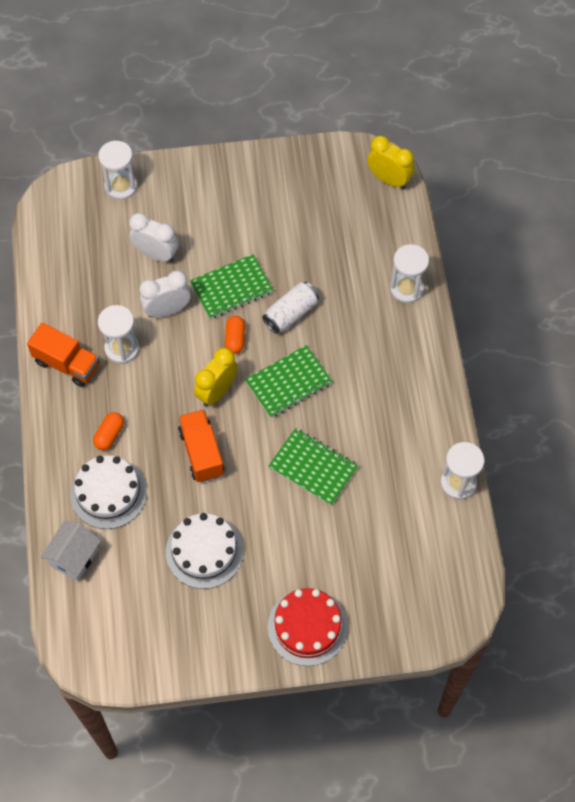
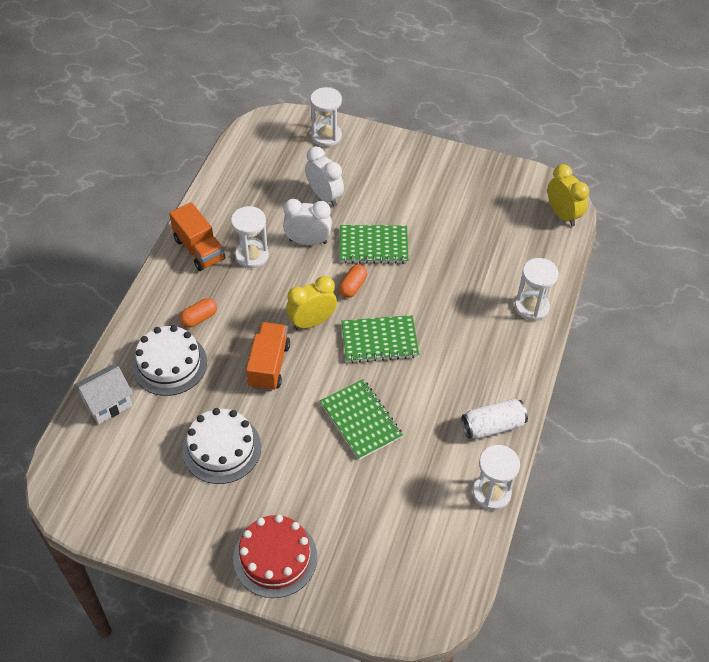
camera: 25 degrees right, 10 degrees down
(291, 314) = (414, 286): white can -> white can (492, 426)

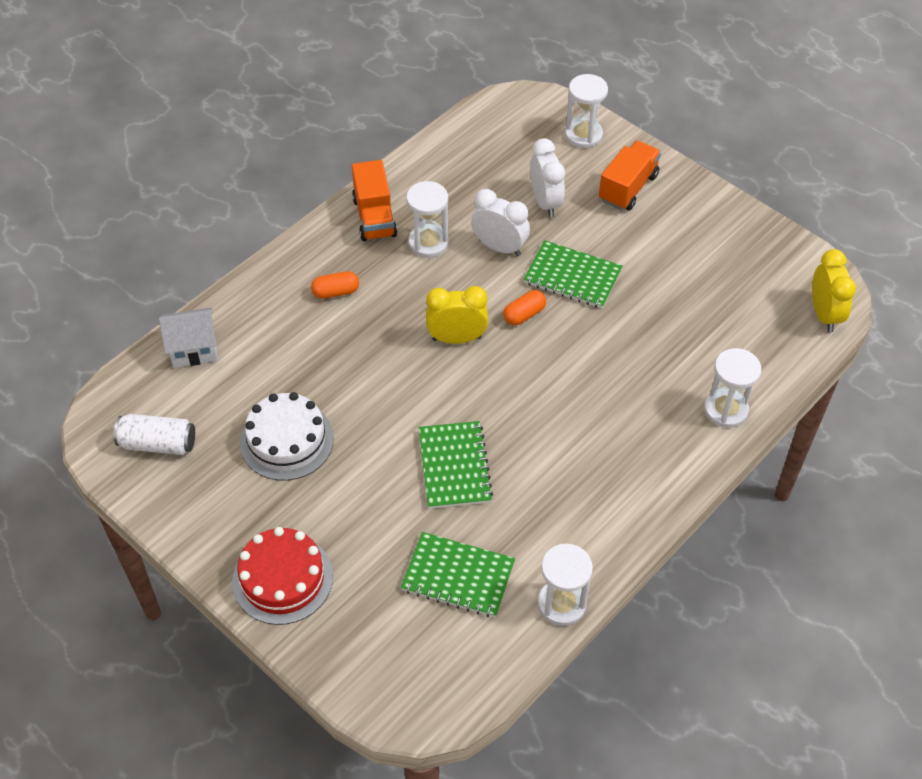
camera: 25 degrees right, 0 degrees up
(169, 364) = (279, 330): white cake -> none
(269, 365) = (384, 369): orange truck -> orange truck (628, 188)
(379, 340) = (523, 385): green notebook -> green notebook (458, 576)
(492, 426) = (604, 529): white can -> white can (158, 444)

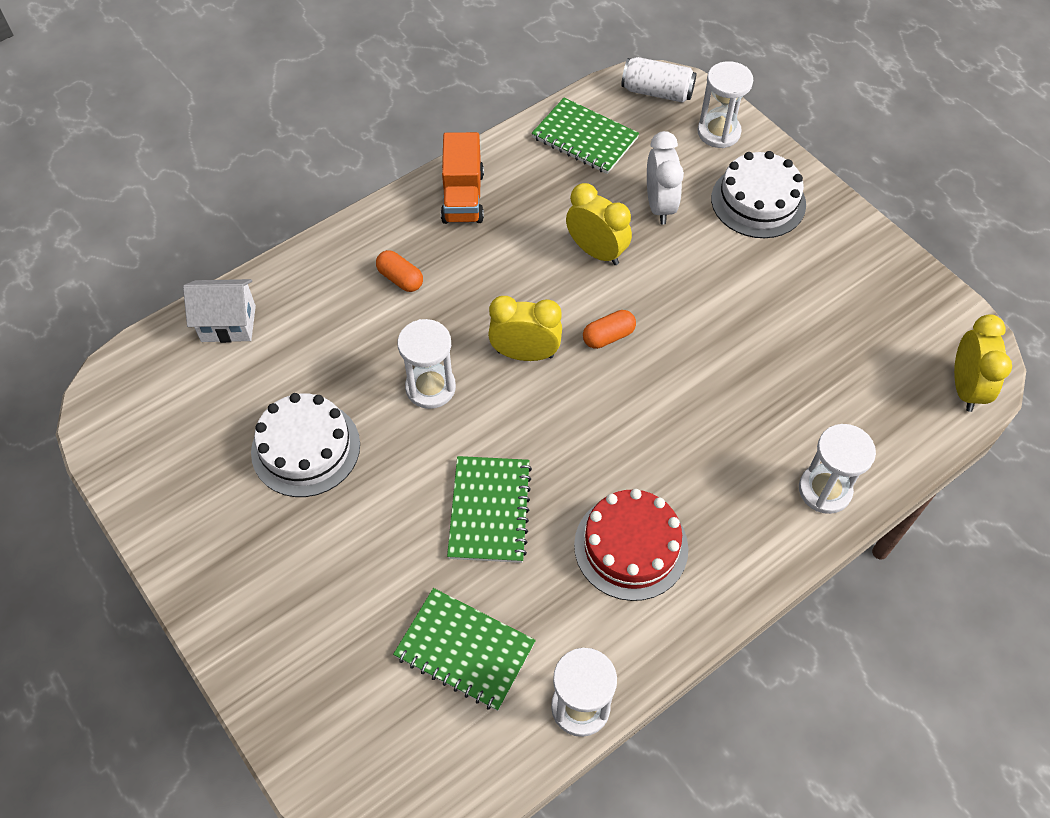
camera: 10 degrees right, 5 degrees up
(158, 444) = (162, 430): white can -> white can (657, 92)
(282, 578) = (262, 618): red cake -> red cake (631, 546)
(336, 292) = (400, 279): orange capsule -> orange capsule turned 45 degrees clockwise
(428, 243) = (517, 235): white hourglass -> white hourglass (430, 387)
(499, 247) = (596, 252): white clock -> yellow clock
(572, 277) = (673, 299): green notebook -> green notebook (584, 138)
(628, 188) = (758, 201): orange truck -> white cake

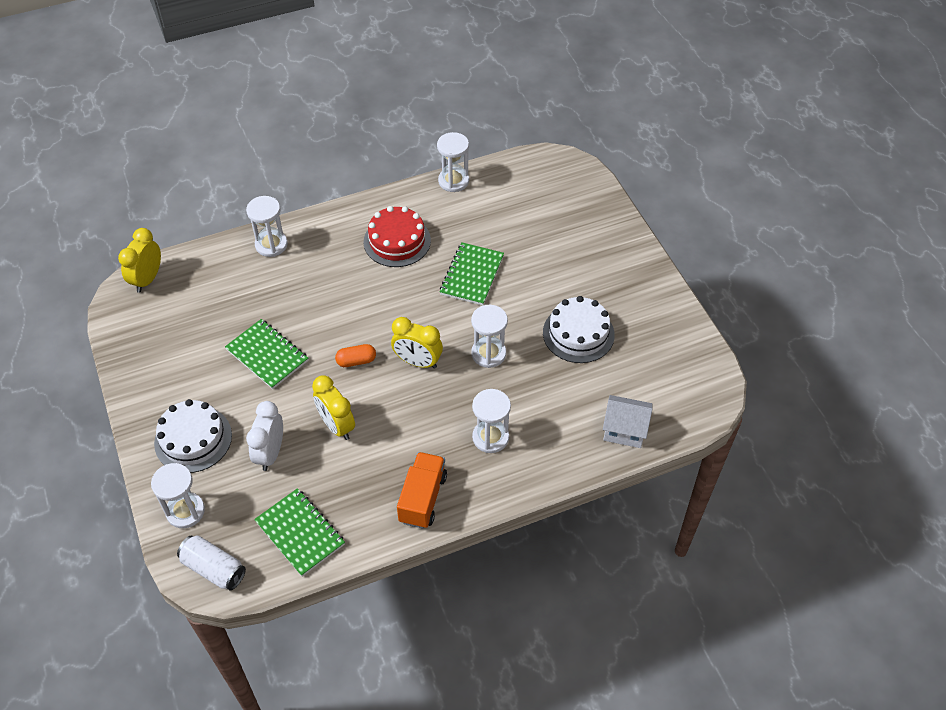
camera: 165 degrees left, 5 degrees down
(400, 279) = (490, 437): orange capsule -> white hourglass
(464, 650) = (505, 214): green notebook -> green notebook (267, 355)

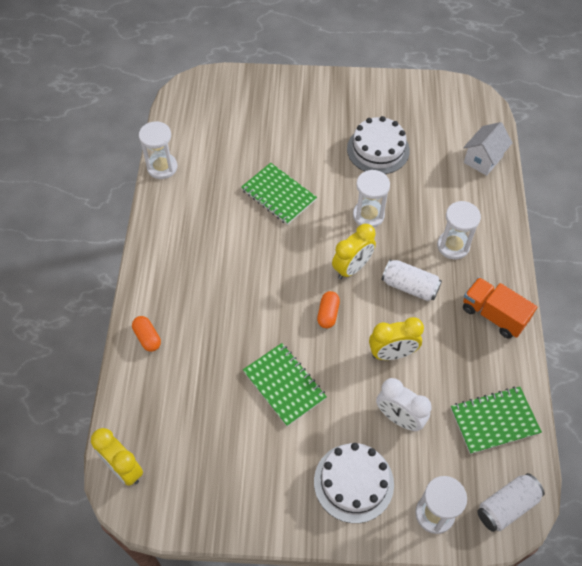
camera: 65 degrees left, 5 degrees up
(267, 355) = (284, 385): green notebook -> green notebook turned 75 degrees clockwise
(271, 245) = (147, 337): white hourglass -> orange capsule
(397, 241) = (206, 234): red cake -> none
(420, 415) = (409, 286): none -> white can

